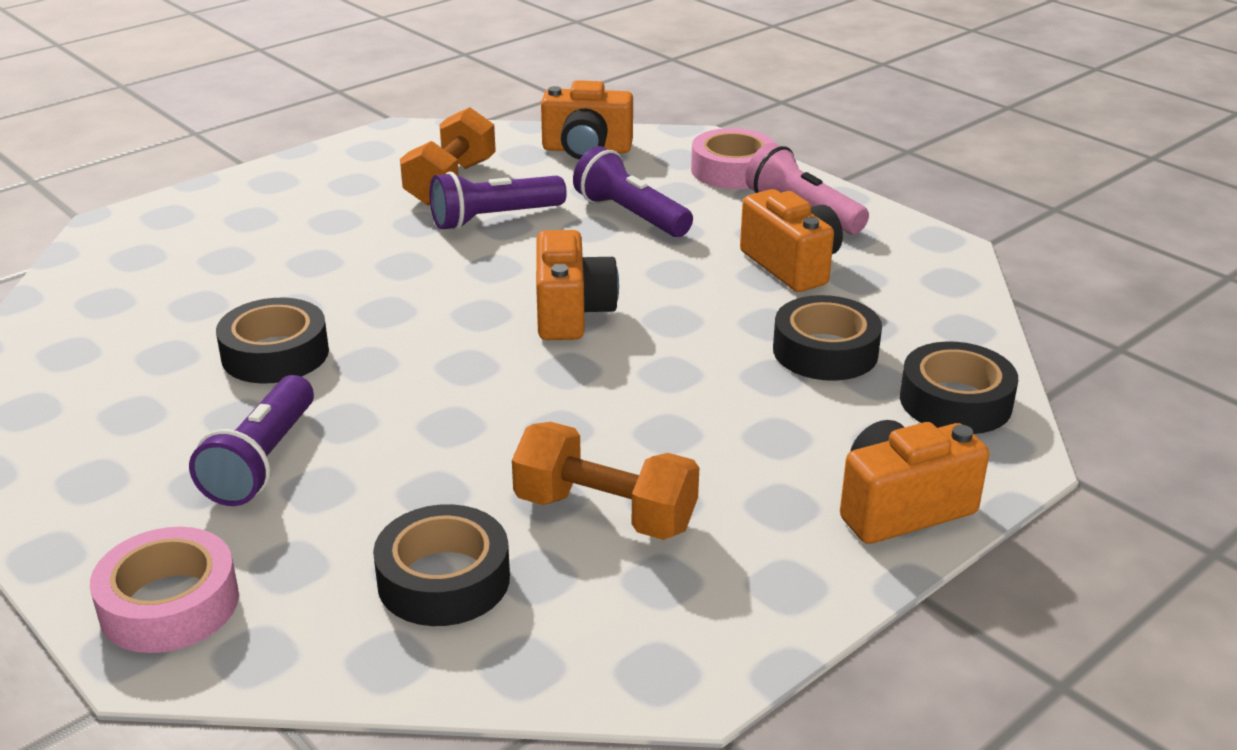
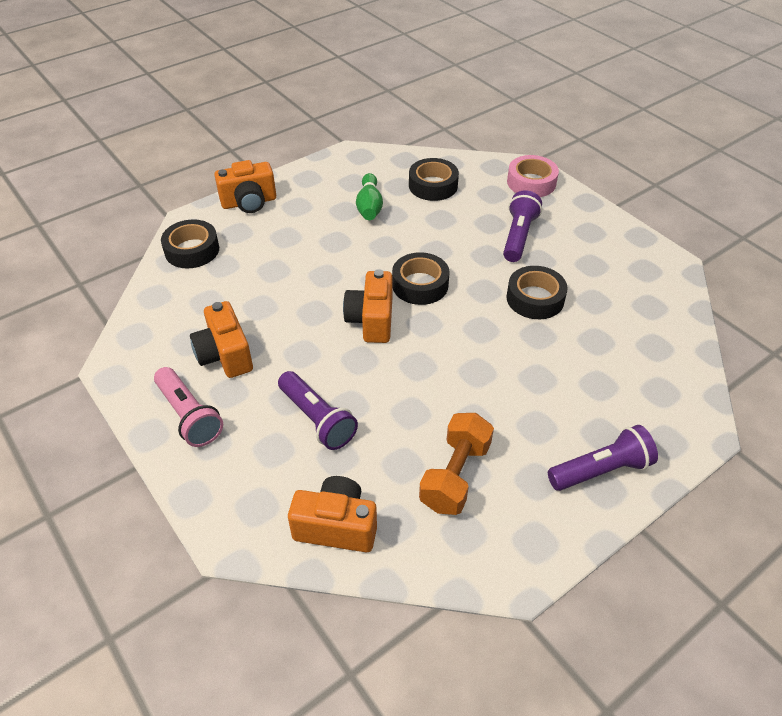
camera: 175 degrees left, 15 degrees up
(494, 219) = (419, 421): purple flashlight -> purple flashlight (601, 470)
(605, 513) = (369, 206): orange dumbbell -> green bowling pin
(732, 170) = (218, 480): pink tape -> none
(825, 351) = (239, 284): black tape -> black tape (420, 285)

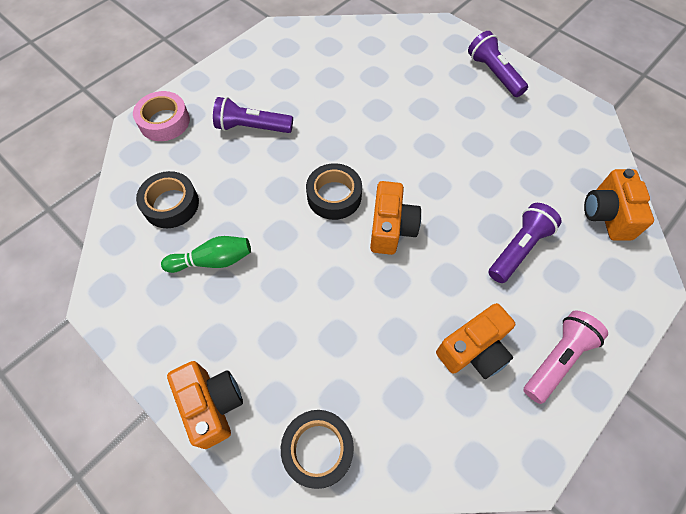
camera: 100 degrees left, 15 degrees up
(371, 320) = (391, 228): orange camera -> orange camera turned 75 degrees counterclockwise
(455, 475) = (532, 149): orange dumbbell -> none
(535, 299) = (335, 112): black tape -> none

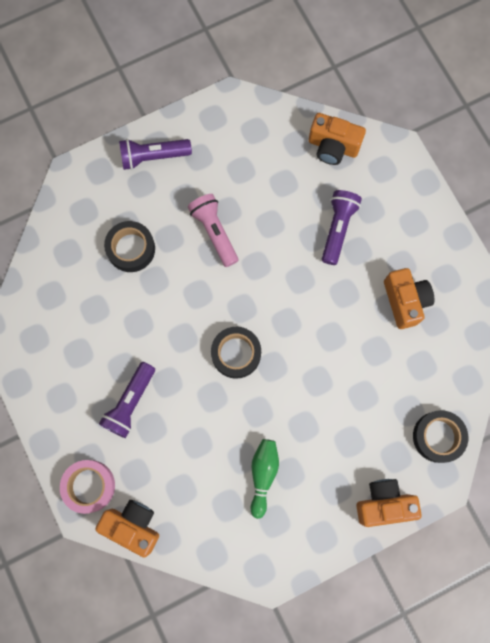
camera: 70 degrees left, 15 degrees up
(171, 204) = (192, 499): black tape -> black tape (131, 249)
(391, 228) = (284, 318): orange camera -> orange camera (133, 525)
(518, 248) = (337, 228): purple flashlight -> purple flashlight turned 45 degrees clockwise
(557, 359) = (430, 247): pink flashlight -> pink flashlight (214, 232)

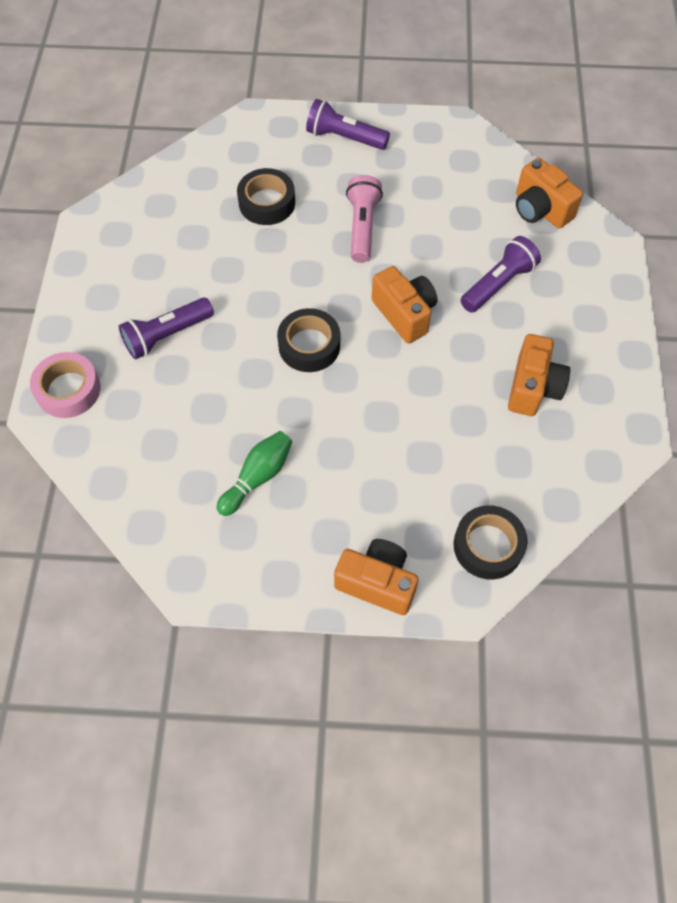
camera: 30 degrees right, 15 degrees down
(133, 525) = (84, 451): orange camera -> orange camera (404, 314)

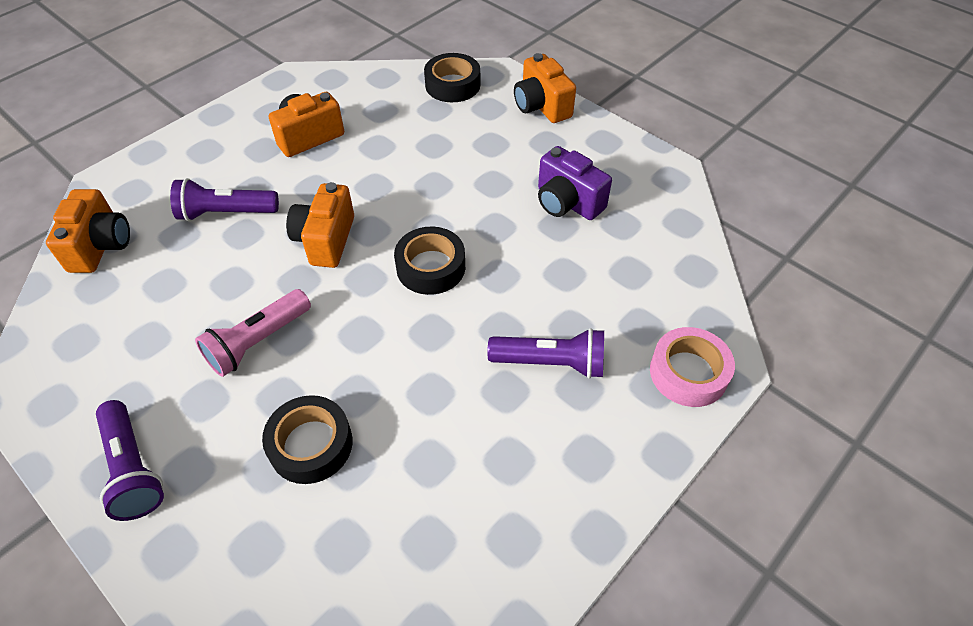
camera: 140 degrees left, 10 degrees down
(257, 477) = (567, 202): green bowling pin -> purple camera

